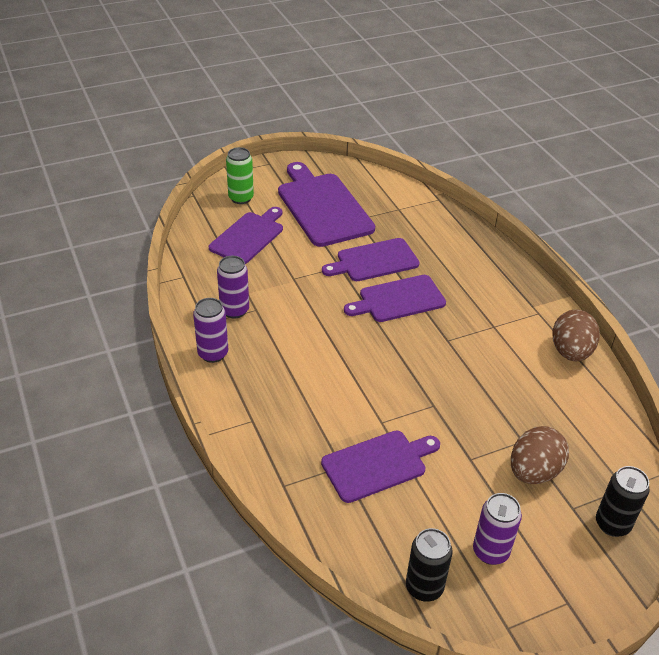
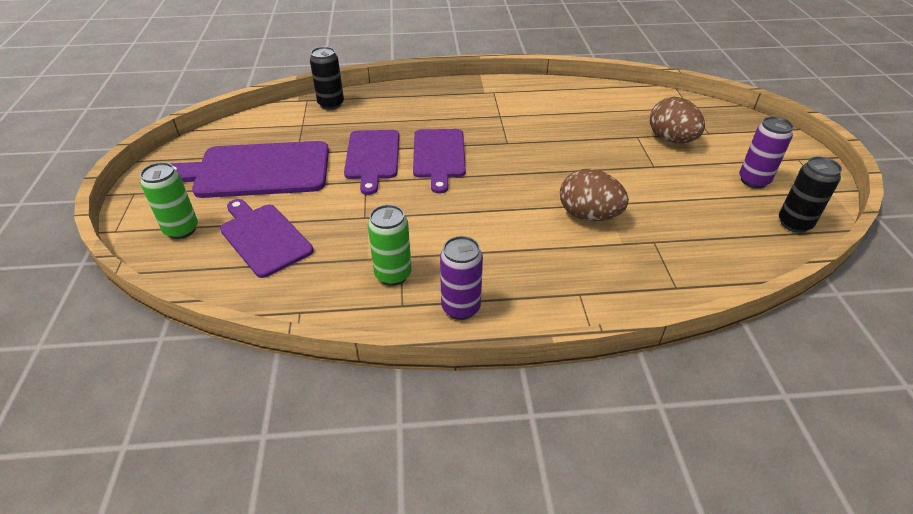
camera: 70 degrees left, 0 degrees up
(234, 310) = (393, 275): purple can -> green can
(377, 464) = (655, 218): purple cutting board -> none
(570, 352) = (545, 90): brown egg -> brown egg (588, 215)
(612, 524) = (724, 121): black can -> black can (331, 104)

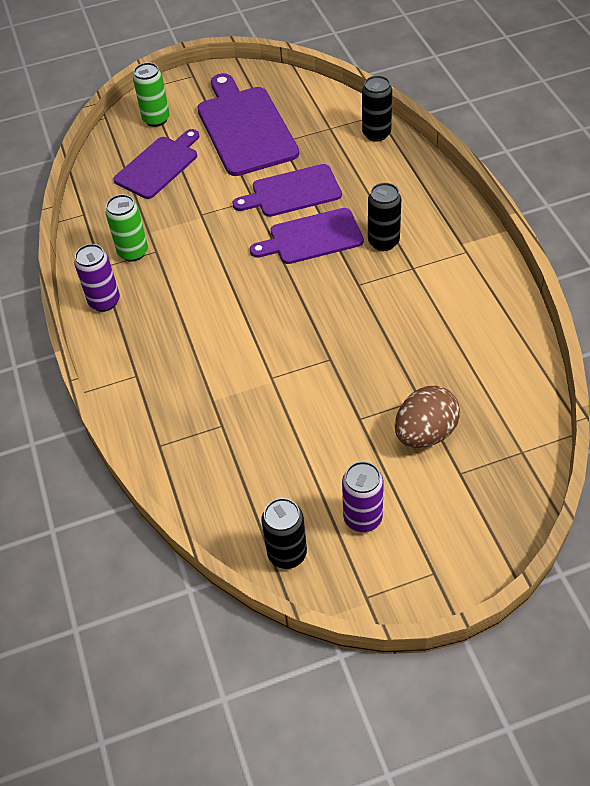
camera: 80 degrees right, 10 degrees up
(464, 123) = (383, 242): none -> black can
(588, 215) = (248, 369): brown egg -> none

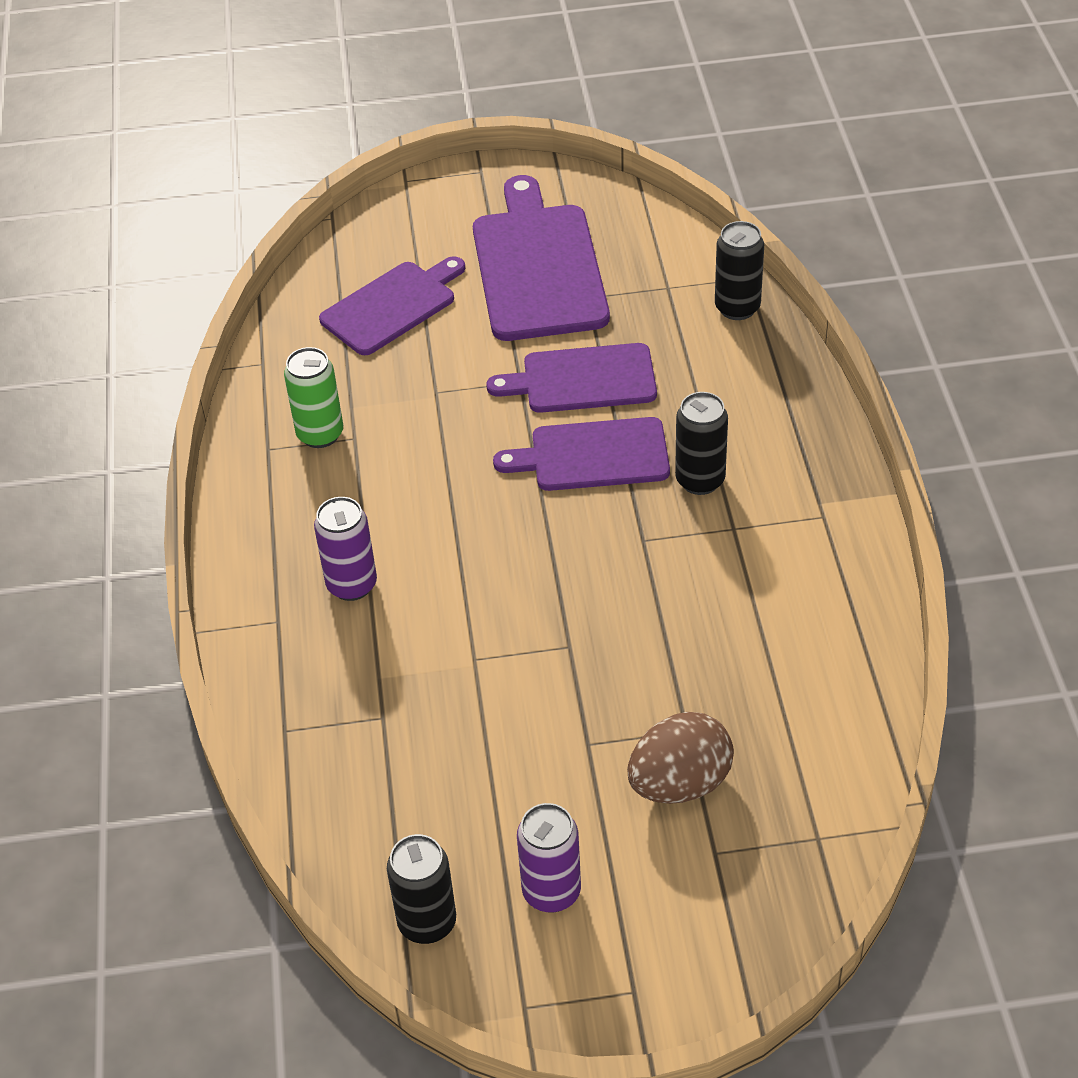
camera: 10 degrees right, 5 degrees down
(104, 302) = (259, 502): purple can -> purple can (352, 585)
(156, 119) = (407, 233): green can -> none

